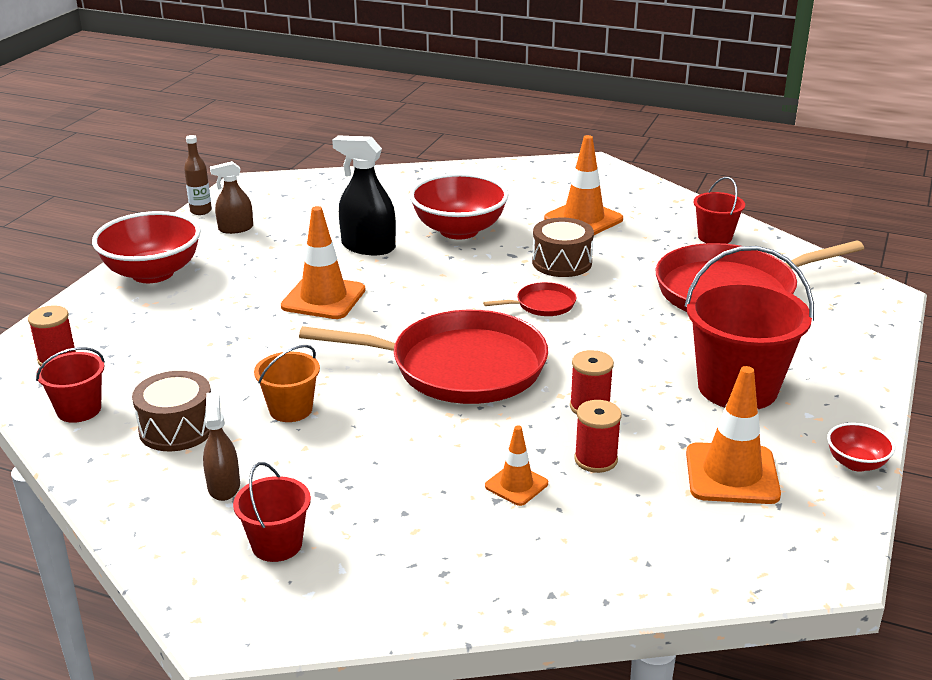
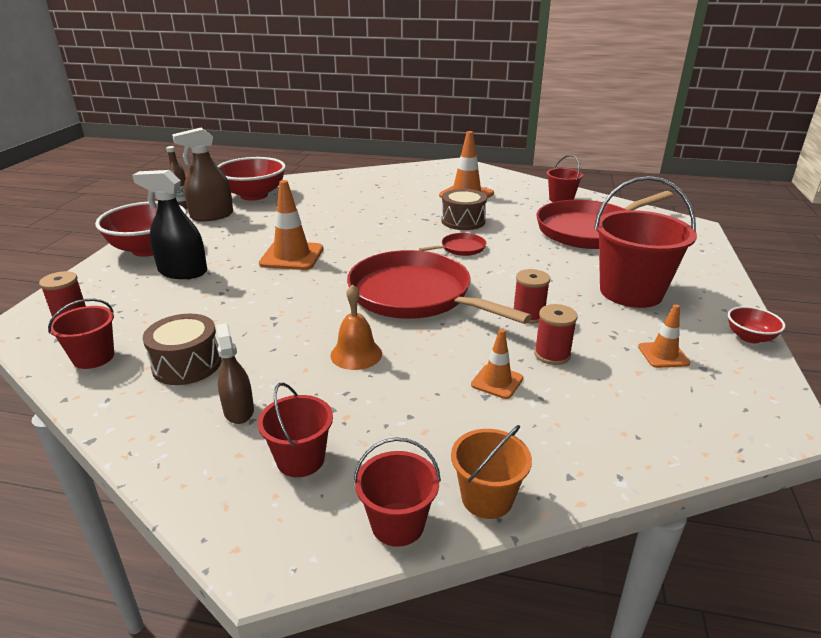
camera: 10 degrees left, 0 degrees up
(236, 228) = (212, 216): brown spray bottle -> brown spray bottle, size x1.59
(291, 409) = (285, 339): orange bucket -> orange bucket (487, 498)
(357, 617) = (397, 524): none -> red bucket
(366, 435) = (356, 354): none -> orange bell
(368, 247) = (317, 221): black spray bottle -> black spray bottle (183, 272)
(459, 230) = (381, 206): red bowl -> red bowl (254, 195)
(460, 367) = (415, 295): red pan -> red pan turned 135 degrees counterclockwise
(732, 474) = (663, 355): orange traffic cone -> orange traffic cone, size x0.56

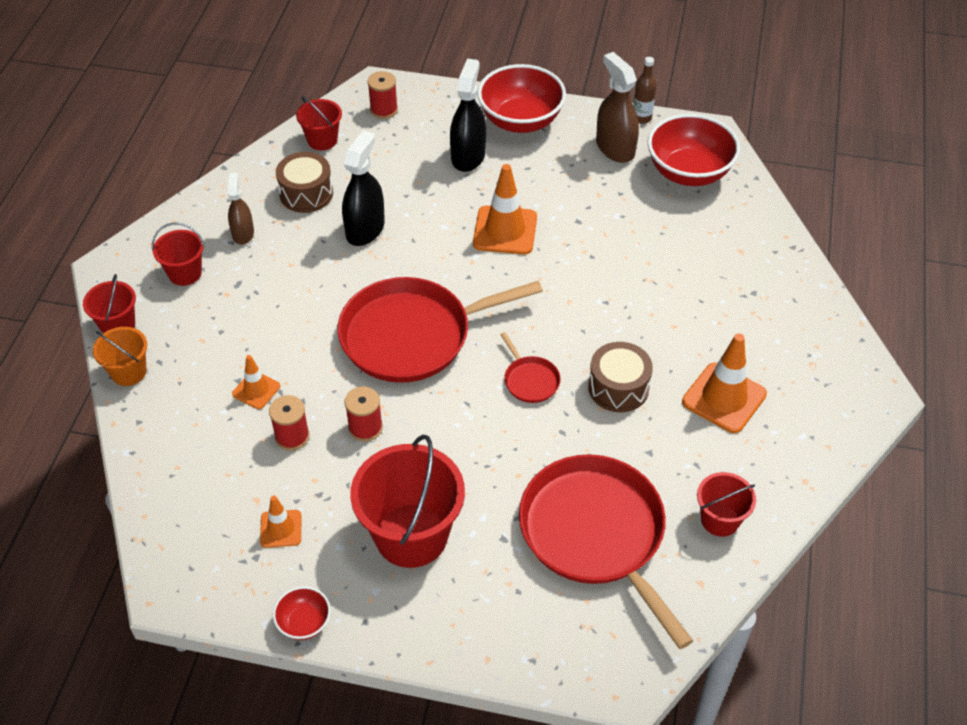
camera: 90 degrees right, 20 degrees up
(239, 410) = (243, 233): brown spray bottle -> brown spray bottle turned 75 degrees counterclockwise
(264, 323) = (365, 229): none -> black spray bottle
(356, 354) = (309, 295): orange bell -> none
(415, 295) = (412, 335): red pan -> red pan turned 150 degrees counterclockwise

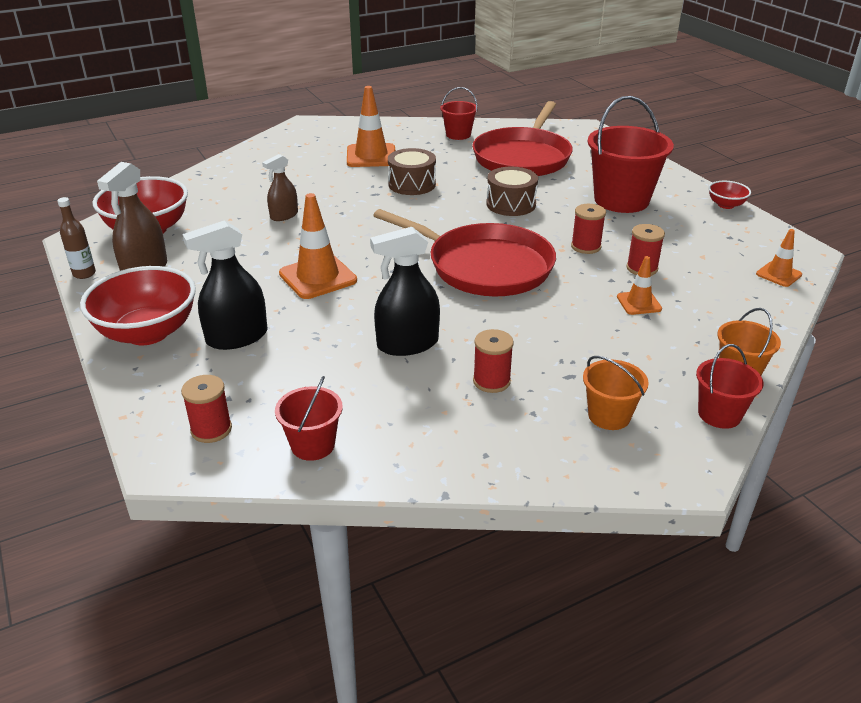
camera: 130 degrees left, 15 degrees down
(185, 273) = (609, 416): red bucket -> orange bucket
(243, 233) = (513, 412): brown spray bottle -> brown spray bottle (284, 215)
(280, 243) = (491, 381): none -> red spool
(281, 529) = (700, 238): orange traffic cone -> orange traffic cone (778, 274)
(306, 193) = (408, 405): brown drum -> brown drum (511, 204)
(530, 380) = (452, 211): red pan -> none

